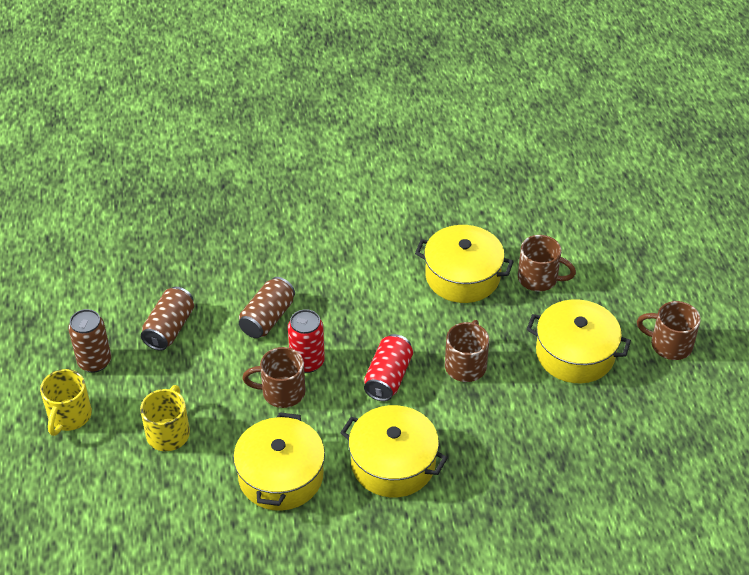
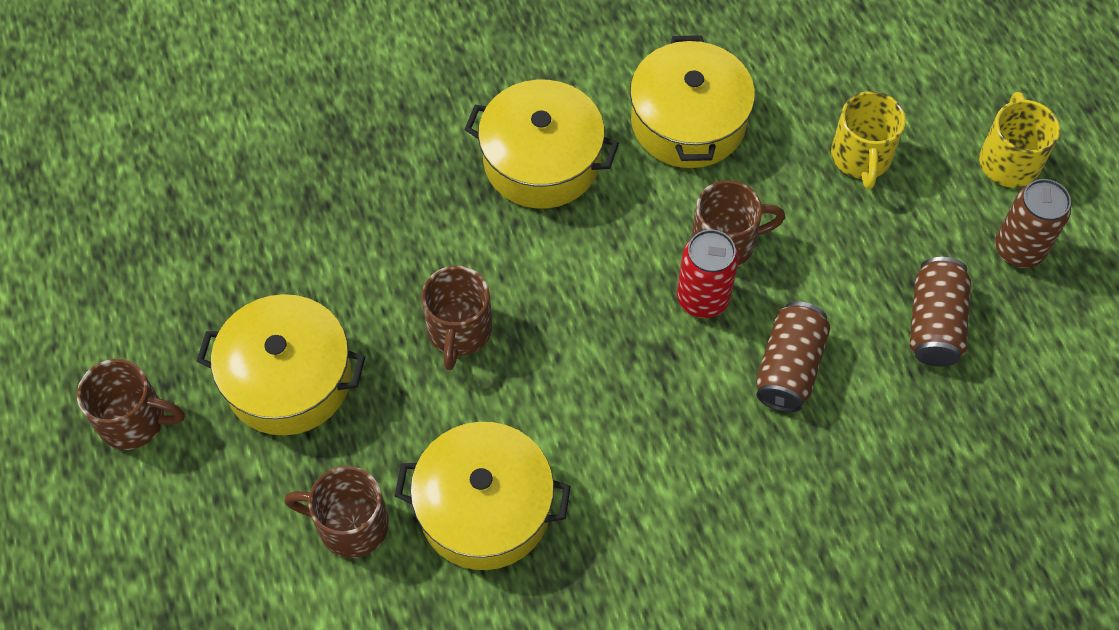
camera: 170 degrees right, 15 degrees up
(388, 377) = (574, 291): red can -> none

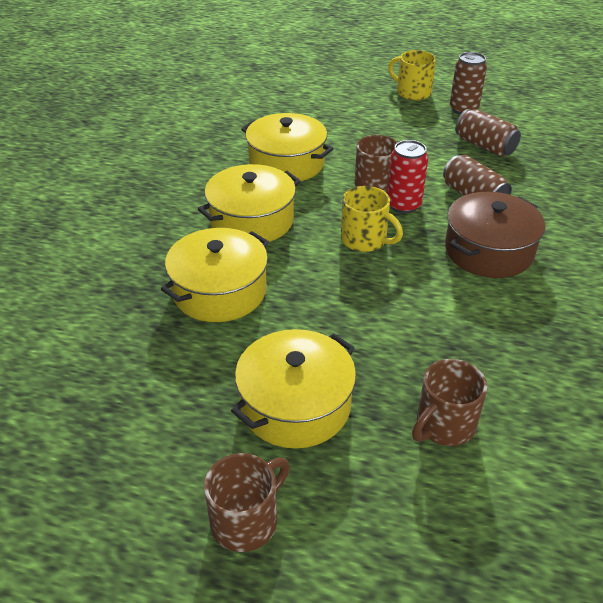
camera: 55 degrees left, 20 degrees down
(459, 331) = (336, 304): brown mug -> none
(484, 508) = (478, 351): yellow pot -> yellow pot (219, 291)
(680, 438) = (488, 251): none -> brown pot
(861, 157) = (368, 126): yellow mug -> yellow mug (365, 240)

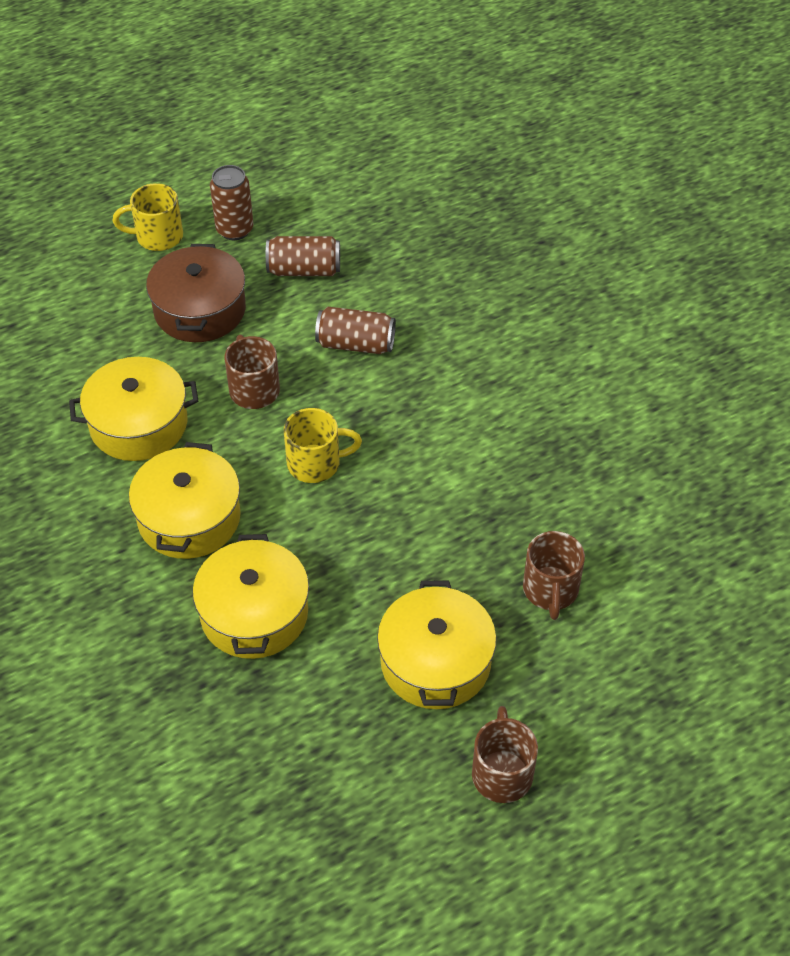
camera: 45 degrees left, 10 degrees up
(403, 205) = (306, 398): red can -> none
(488, 251) = (427, 399): brown pot -> brown pot (200, 310)

